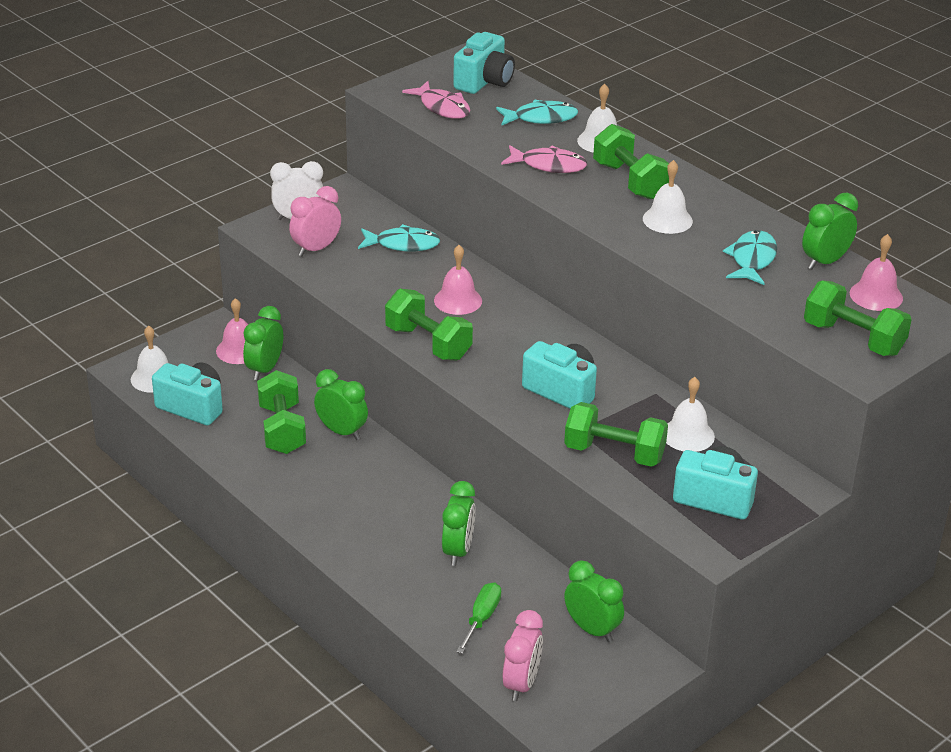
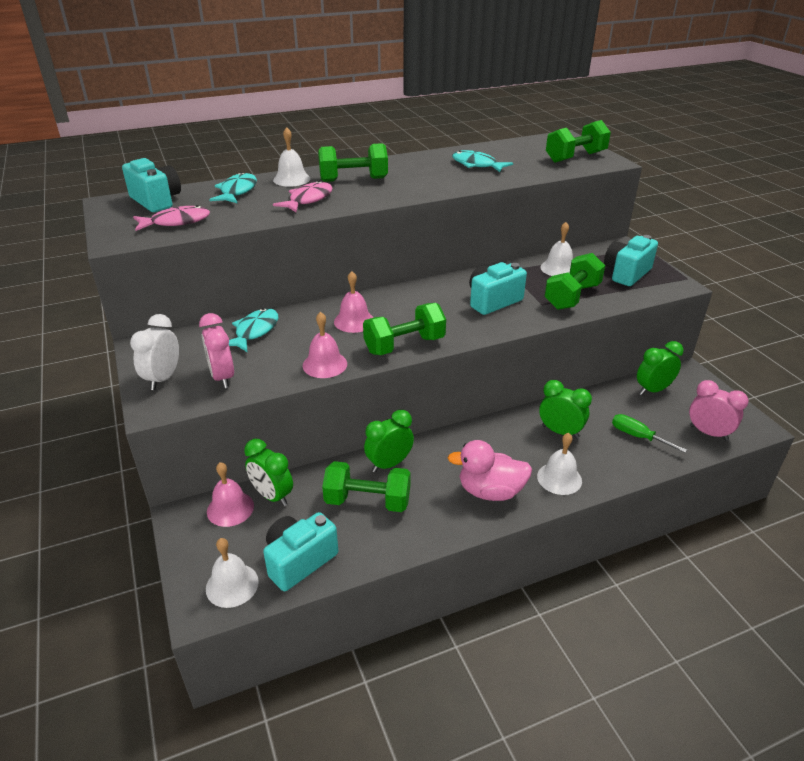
camera: 70 degrees left, 0 degrees up
(331, 509) = (490, 491): none -> pink duck
(667, 220) = (413, 178): white bell -> white bell (559, 478)
(825, 262) = (489, 149): green clock -> none
(876, 295) = (531, 145): pink bell -> pink bell (325, 364)

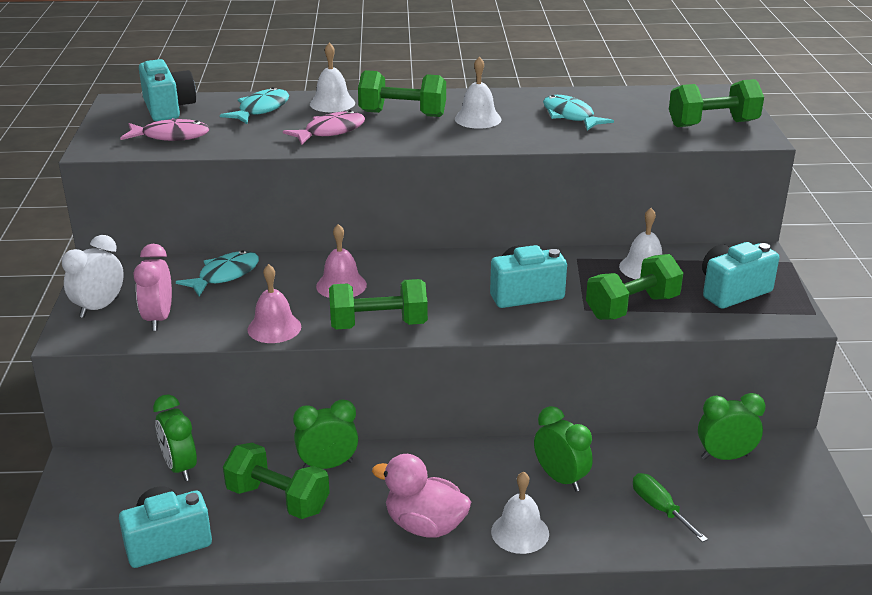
camera: 20 degrees right, 5 degrees down
(230, 508) = (129, 469): pink bell -> none
(232, 585) = (86, 547): white bell -> white bell (478, 119)
(708, 433) = (762, 528): pink clock -> none

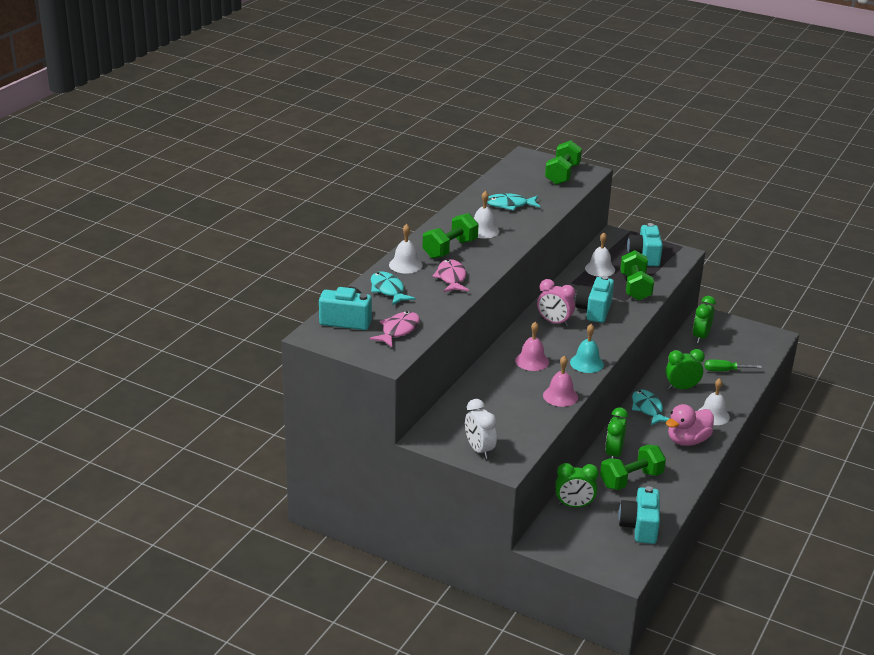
camera: 60 degrees left, 0 degrees up
(158, 319) = (514, 432): pink clock -> pink clock (554, 322)
(225, 275) = (481, 396): turquoise fish -> turquoise fish (648, 409)
(378, 324) = (586, 363): green dumbbell -> turquoise bell

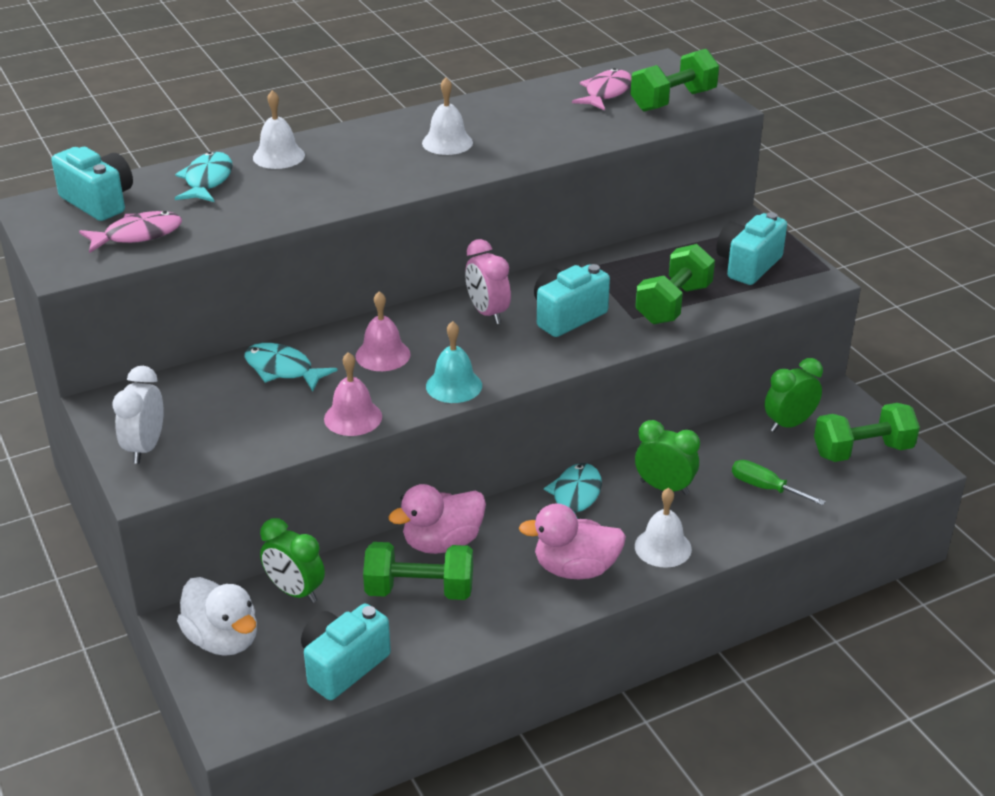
camera: 35 degrees right, 5 degrees up
(450, 249) = (366, 153): green dumbbell -> green dumbbell (862, 451)
(451, 278) = (309, 191): pink fish -> pink fish (606, 93)
(509, 205) = (535, 120): turquoise fish -> turquoise fish (283, 369)
(569, 541) = (223, 639): none -> white duck
(600, 269) = (655, 262): white bell -> none
(613, 454) = (442, 542): green clock -> pink duck

